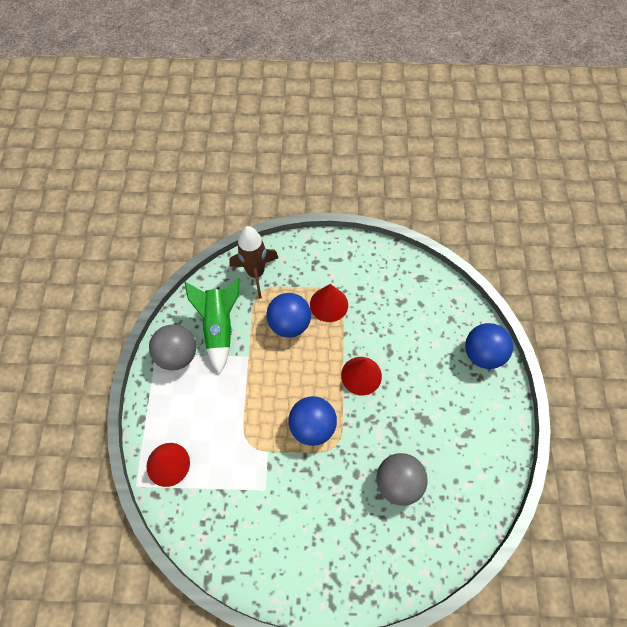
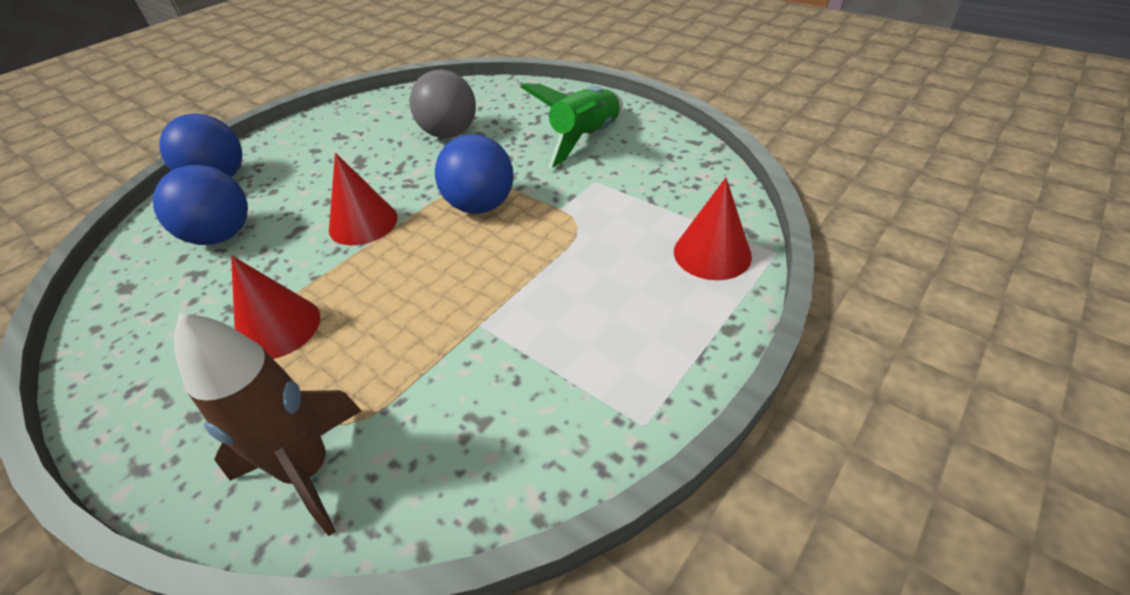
camera: 140 degrees left, 20 degrees down
(177, 355) = (600, 396): grey ball -> none
(219, 327) = (482, 401): green rocket -> green rocket (585, 139)
(289, 324) = (366, 334): blue ball -> blue ball (222, 236)

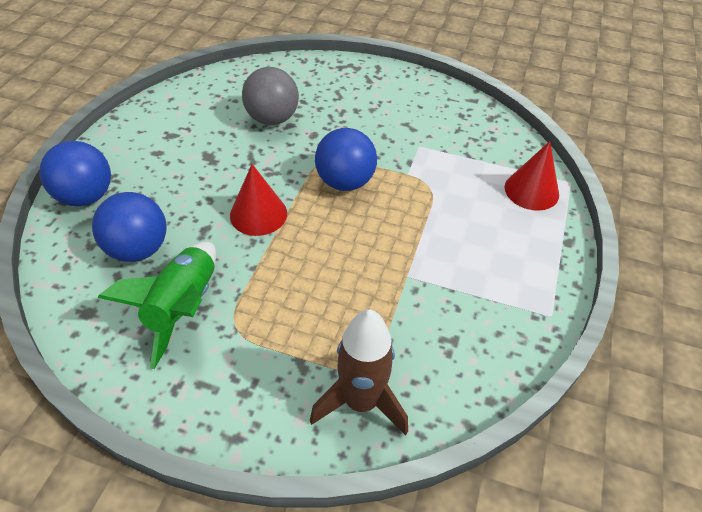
camera: 25 degrees left, 5 degrees up
(278, 327) = (256, 313): red cone -> none
(585, 139) = (390, 109): green rocket -> green rocket (183, 308)

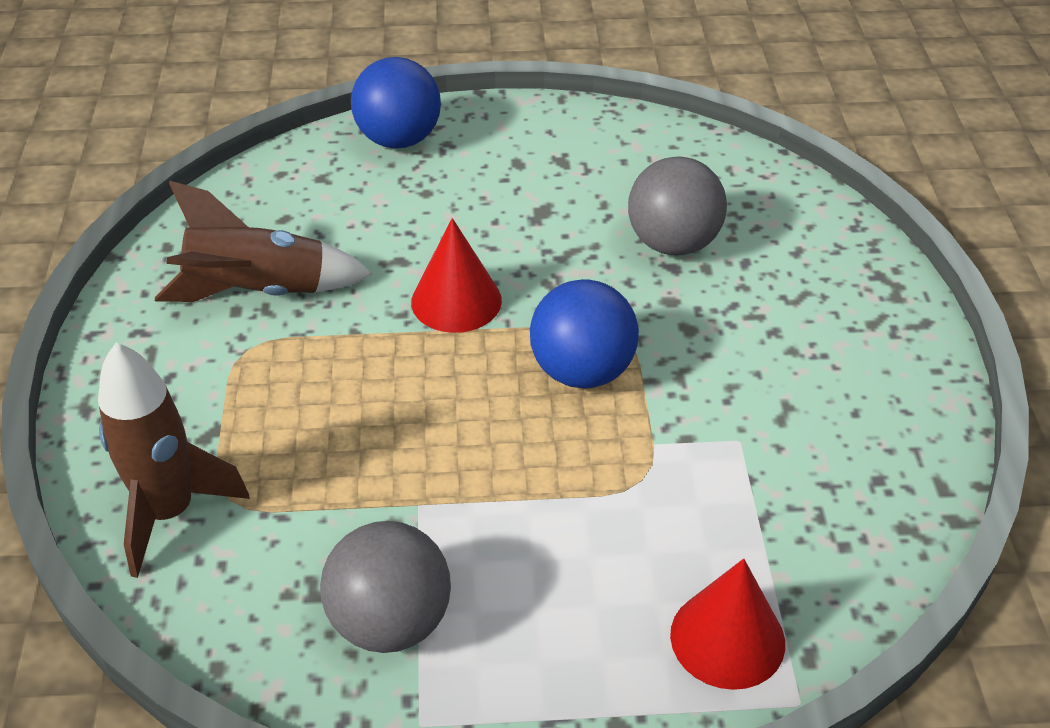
camera: 70 degrees right, 5 degrees down
(138, 249) = (334, 217): blue ball -> none
(183, 308) = (258, 292): green rocket -> brown rocket
(484, 310) = (390, 622): none -> grey ball

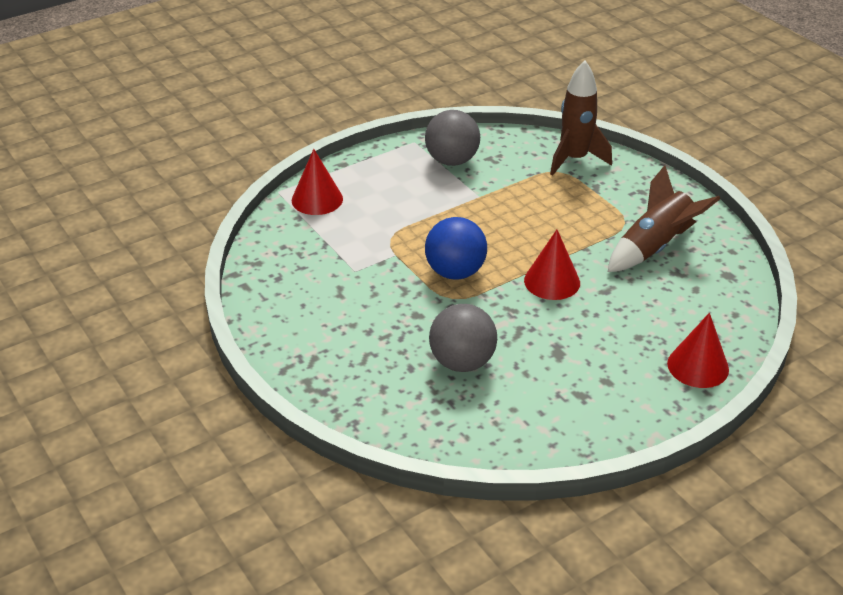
camera: 150 degrees right, 5 degrees down
(399, 139) = (698, 366): blue ball -> red cone

